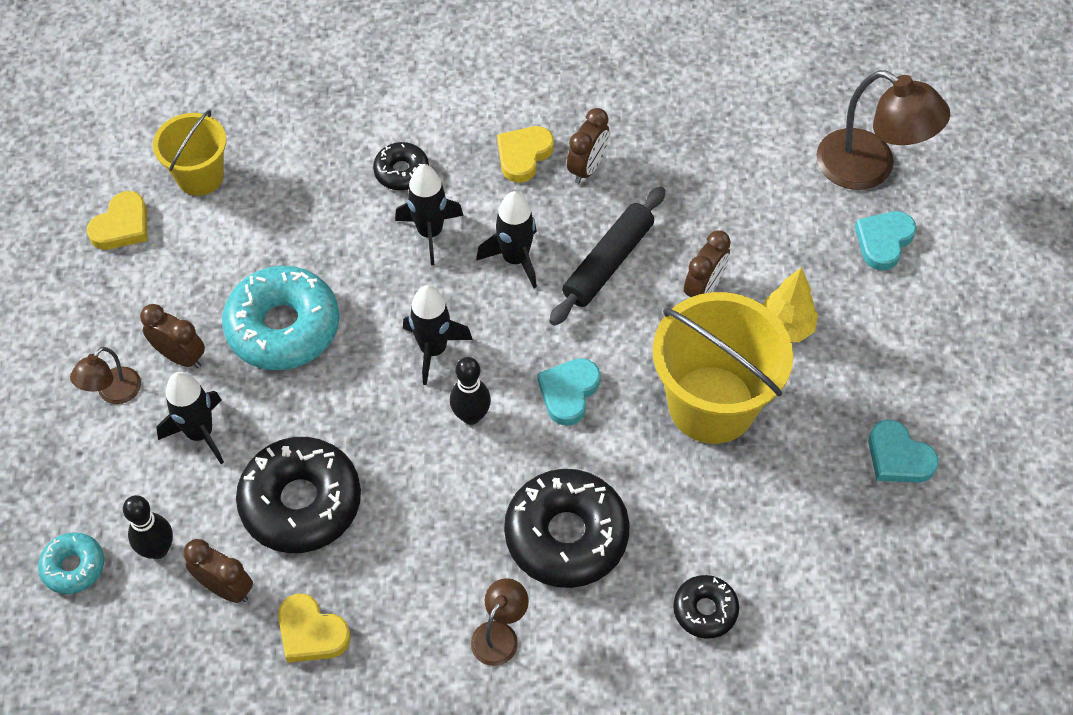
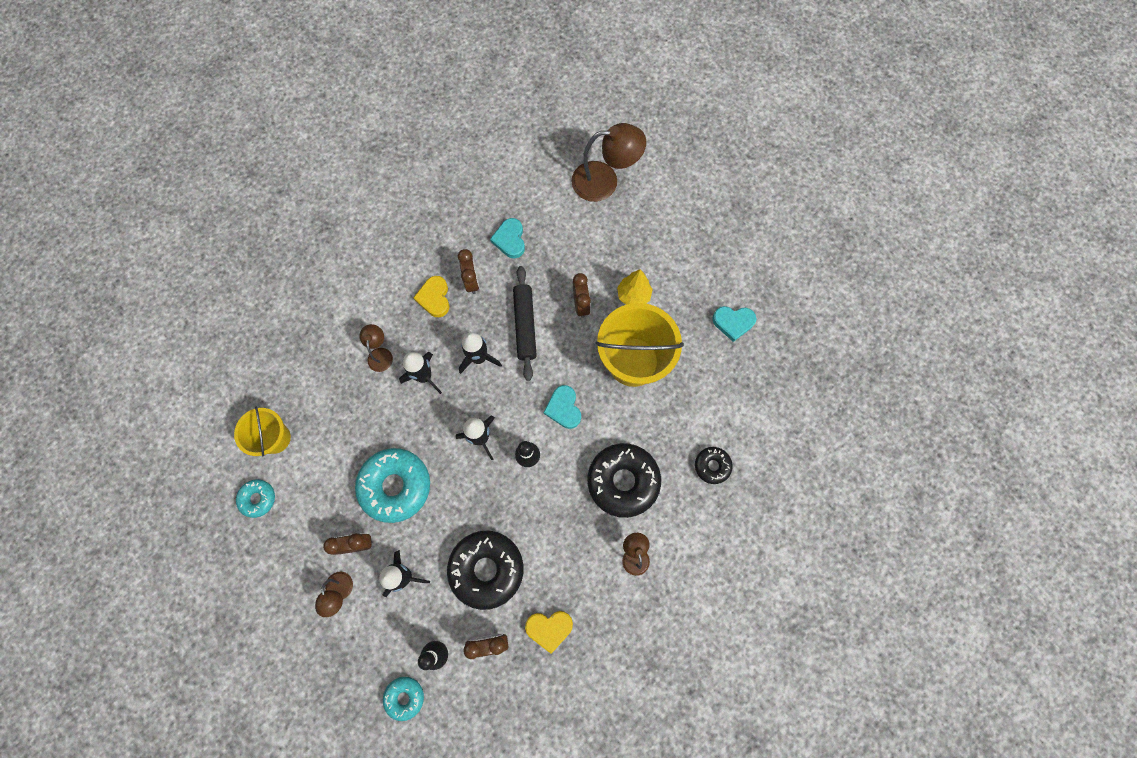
camera: 40 degrees left, 15 degrees up
(122, 226) = (258, 499): yellow heart -> turquoise donut
(401, 172) = (380, 354): black donut -> brown lamp
(883, 241) = (641, 216): turquoise heart -> turquoise heart (510, 240)

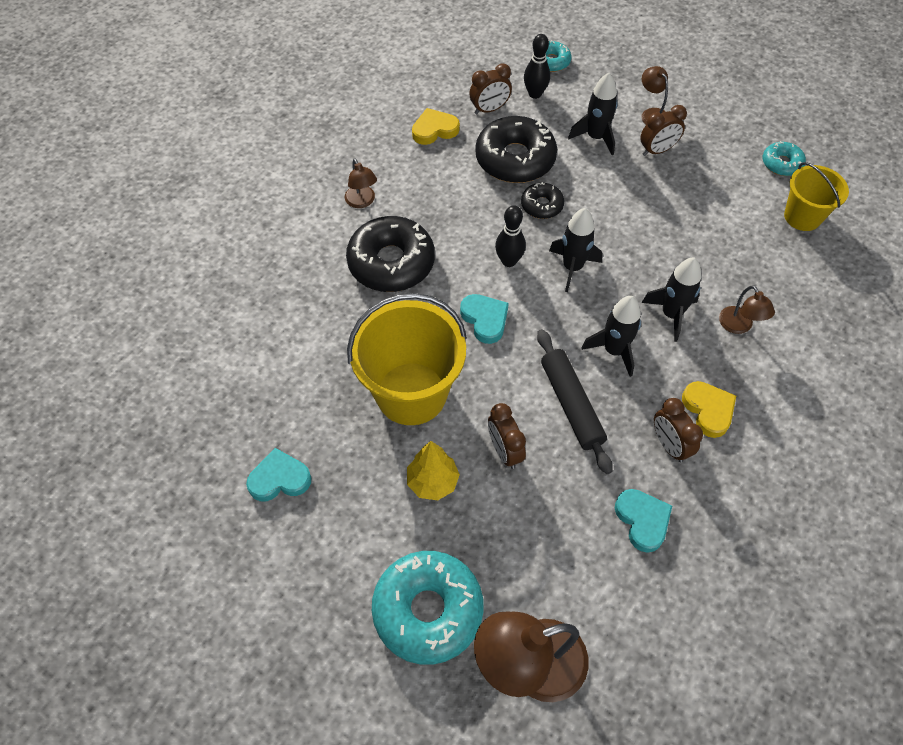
camera: 165 degrees right, 15 degrees down
(395, 486) = (645, 204): turquoise donut -> turquoise donut (428, 610)
(712, 466) = (287, 300): black donut -> black donut (542, 205)

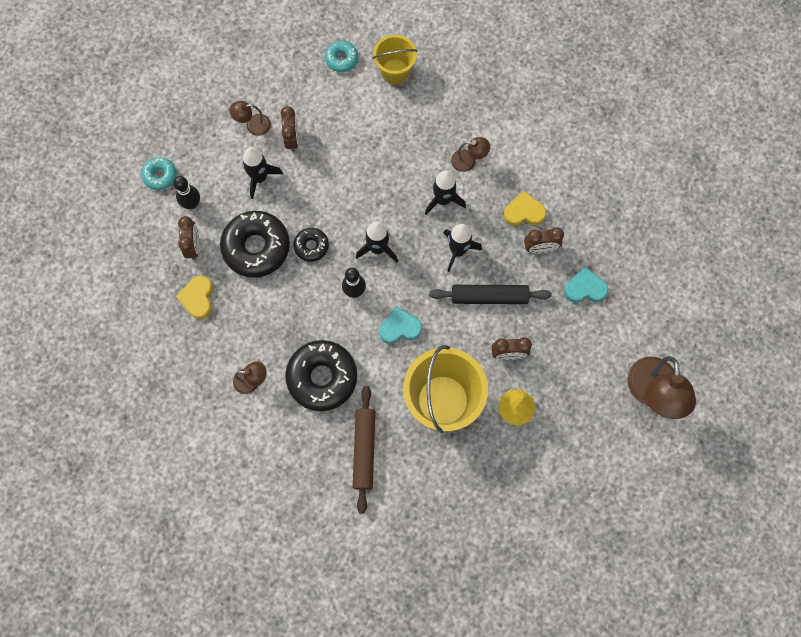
camera: 70 degrees left, 15 degrees up
(279, 479) = (478, 511): turquoise heart -> none
(319, 330) = (364, 450): none -> brown rolling pin
(428, 610) = (600, 442): turquoise donut -> none

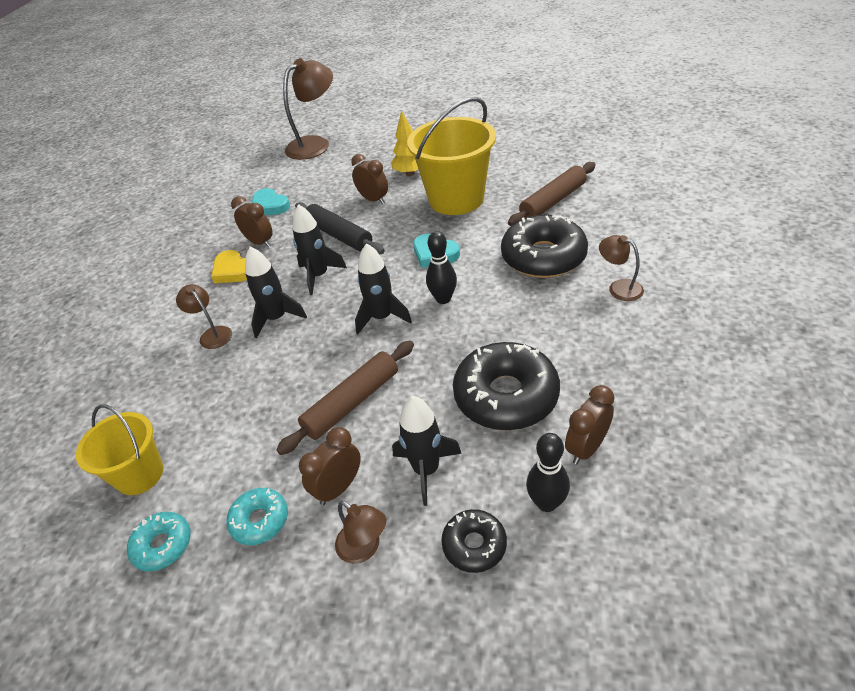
camera: 130 degrees left, 30 degrees down
(160, 175) = (565, 582): turquoise donut -> turquoise donut (260, 520)
(197, 298) = (625, 389): yellow heart -> none
(311, 246) = (443, 359): black donut -> black donut (474, 545)
(333, 183) = (352, 403): none -> brown rolling pin

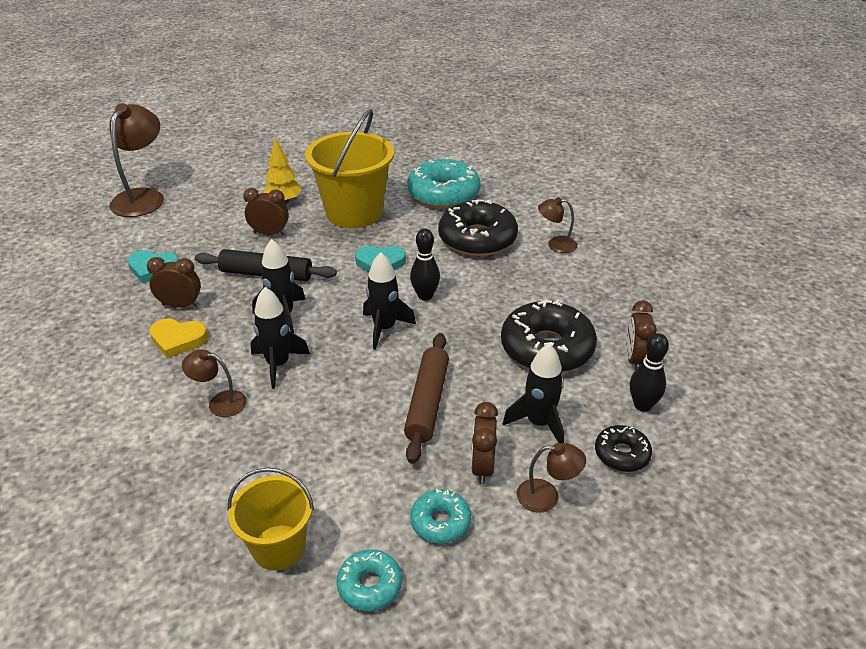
camera: 40 degrees left, 5 degrees down
(553, 201) = (443, 194): brown rolling pin -> turquoise donut

